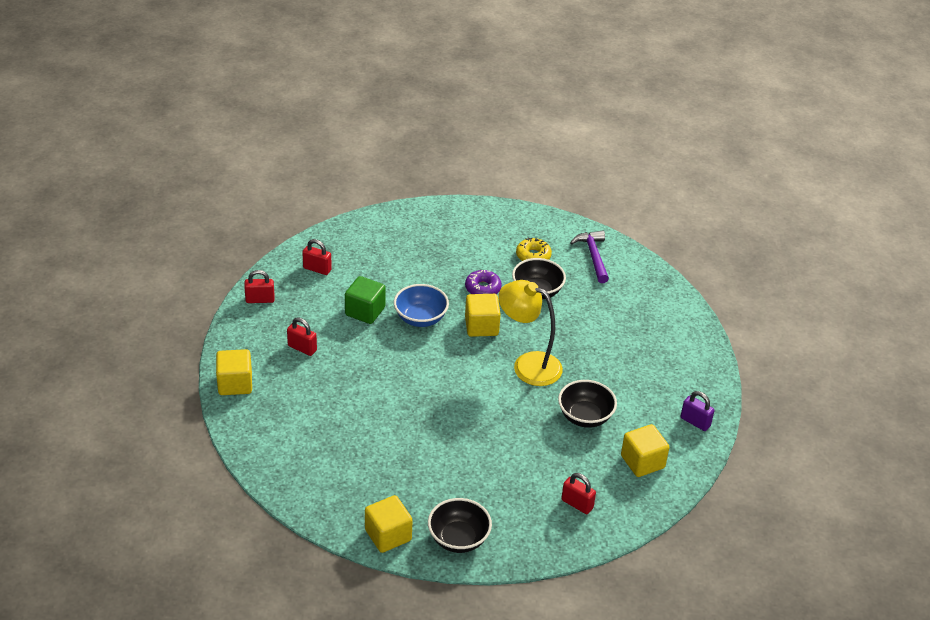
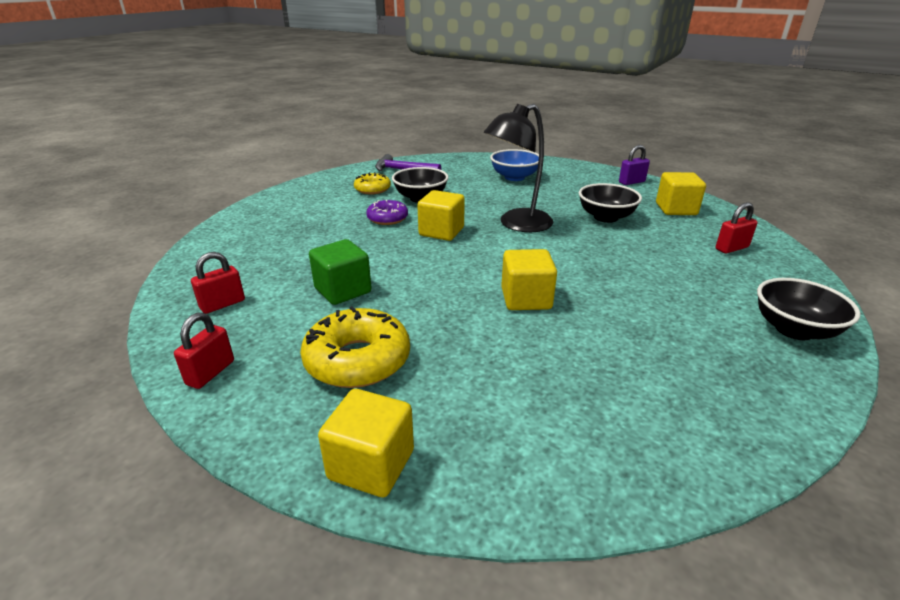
camera: 60 degrees left, 10 degrees down
(302, 348) = (357, 360): red padlock -> yellow donut
(388, 535) = (793, 386): yellow cube -> yellow cube (526, 299)
(420, 318) = (394, 259): blue bowl -> blue bowl (514, 177)
(528, 365) = (517, 224): yellow lamp -> black lamp

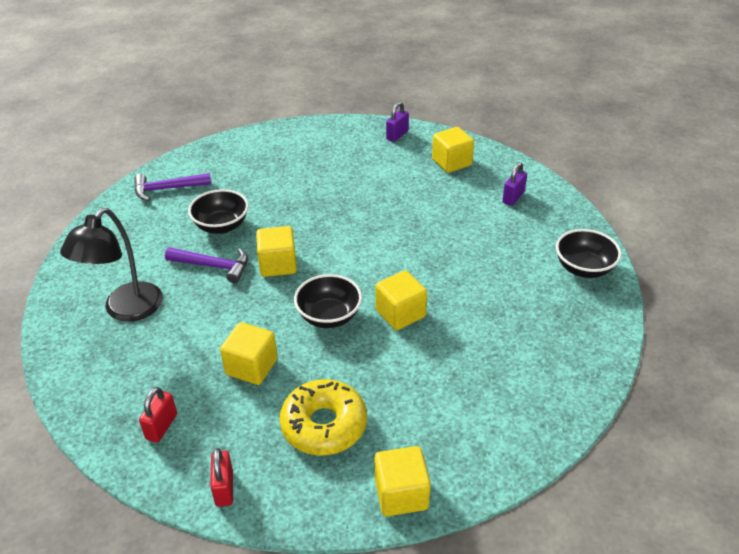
camera: 30 degrees left, 10 degrees up
(343, 290) = (251, 367): green cube -> yellow cube
(372, 189) = (161, 230): yellow donut -> none
(387, 218) = (213, 266): purple donut -> purple hammer
(514, 177) = (288, 163): blue bowl -> none
(517, 224) = (336, 230): black lamp -> black lamp (126, 310)
(606, 217) = (403, 193): black bowl -> black bowl (329, 316)
(731, 248) = (513, 197): red padlock -> purple padlock

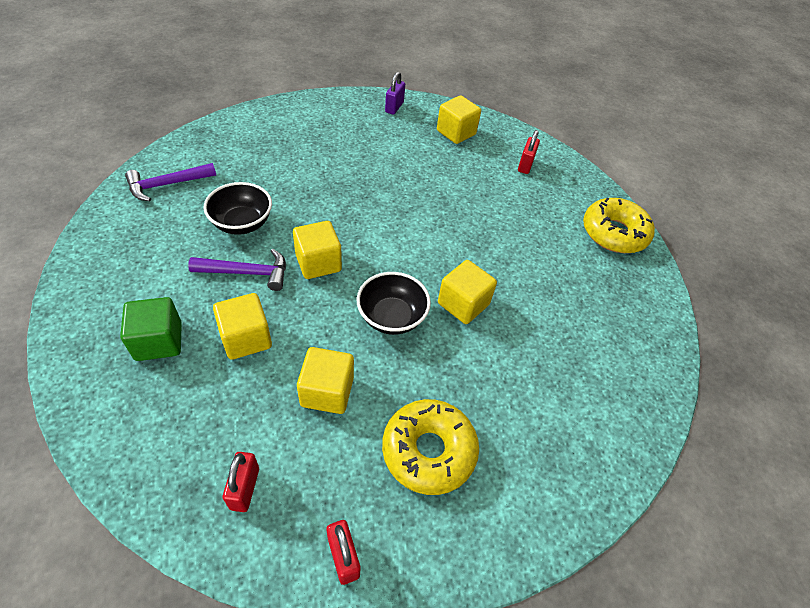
camera: 20 degrees left, 10 degrees up
(126, 310) = (159, 341): black lamp -> green cube
(401, 494) = (536, 520): yellow cube -> yellow cube (246, 338)
(513, 197) = (525, 165): purple padlock -> red padlock
(583, 268) = (614, 233): black bowl -> yellow donut

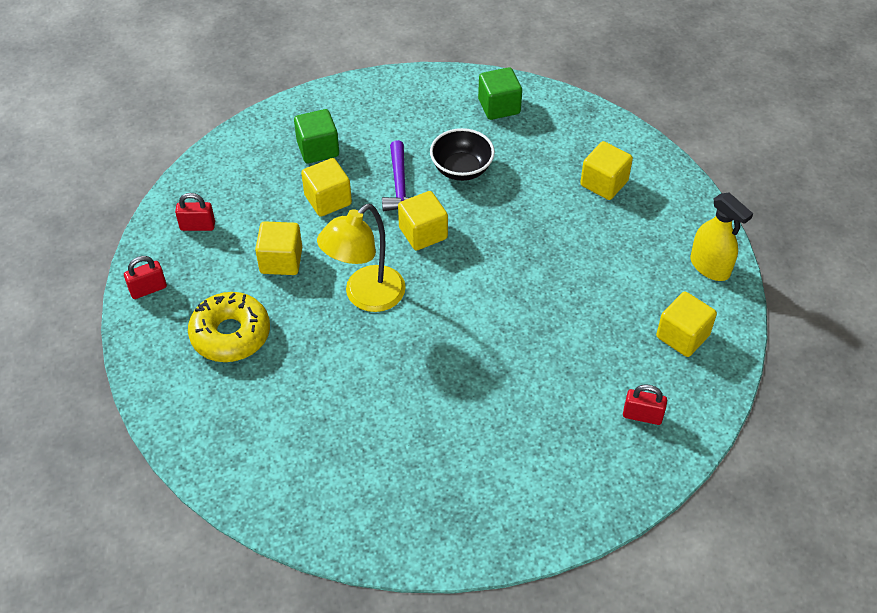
camera: 90 degrees right, 0 degrees up
(167, 185) = (499, 106): purple hammer -> green cube
(392, 317) = (366, 297): black bowl -> yellow lamp
(394, 107) = (710, 267): purple padlock -> yellow spray bottle
(463, 304) = (392, 353): yellow cube -> yellow cube (604, 183)
(614, 233) = (537, 513): yellow donut -> none

